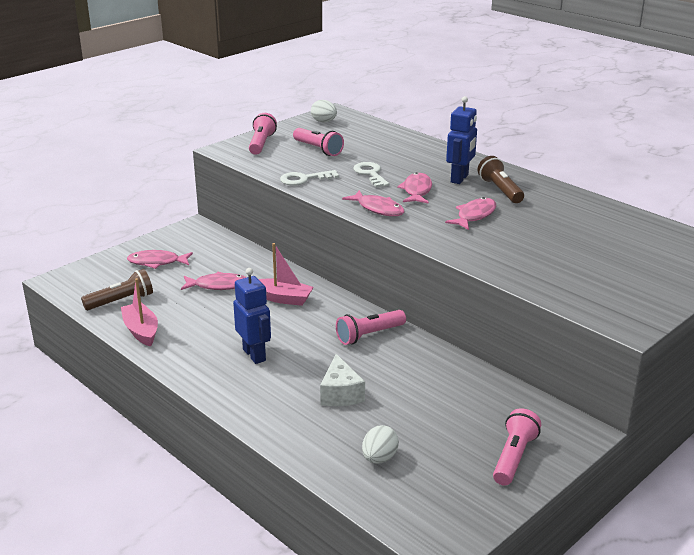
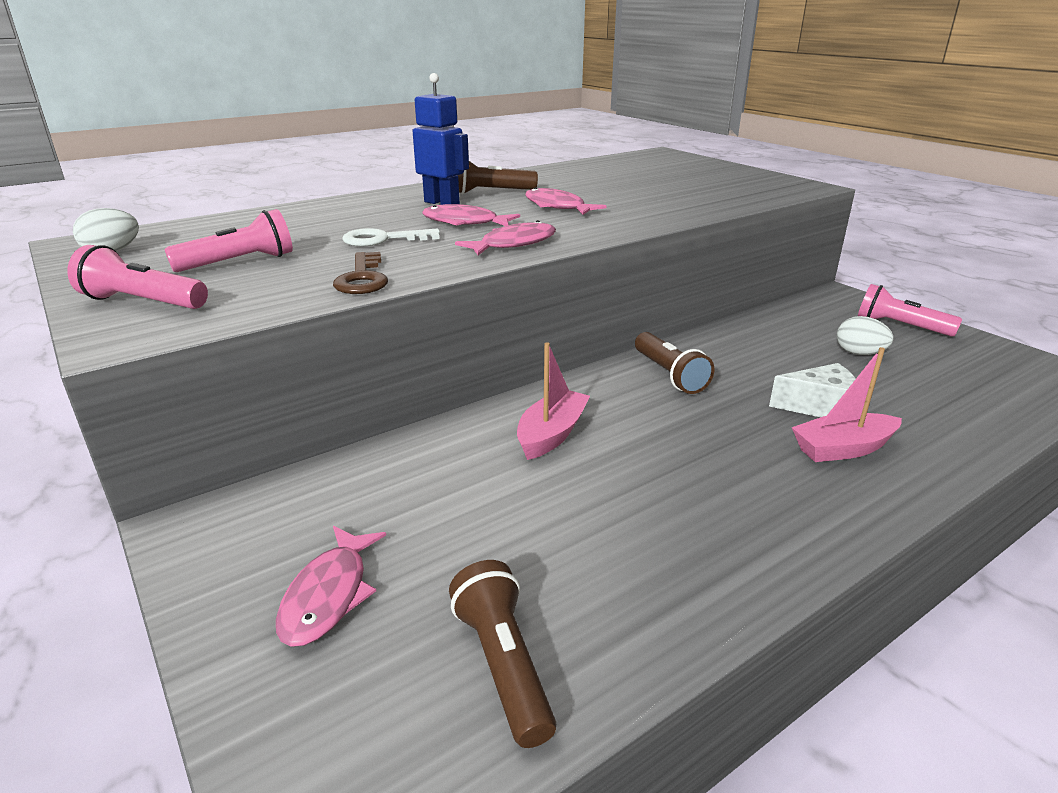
camera: 80 degrees left, 0 degrees up
(141, 331) = (649, 623): pink boat -> pink boat (843, 449)
(218, 285) = (481, 502): pink fish -> none
(254, 355) = (731, 472): blue robot -> none
(304, 179) = (362, 278): white key -> brown key
(369, 335) = (669, 375): pink flashlight -> brown flashlight
(379, 458) = (948, 394): white egg -> white egg (859, 353)

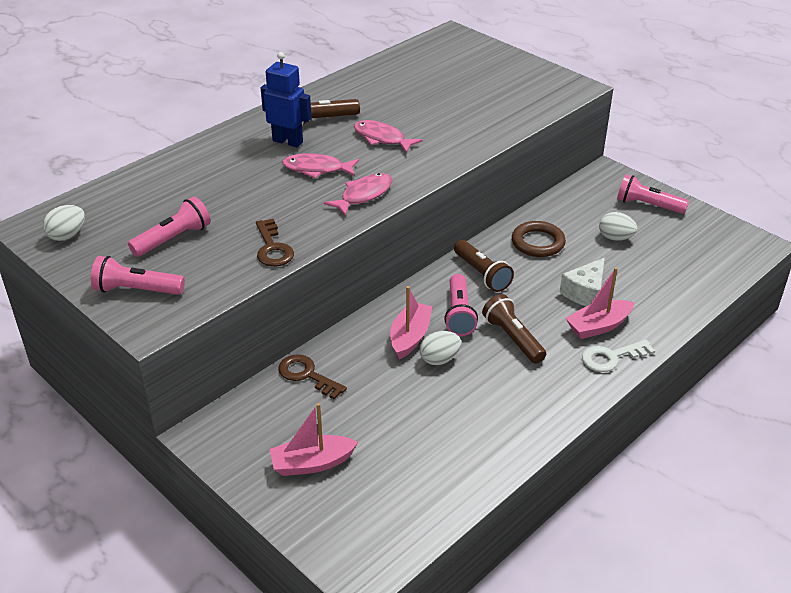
camera: 10 degrees left, 10 degrees up
(329, 595) = (312, 463): pink fish -> pink boat
(383, 239) = (265, 198): white key -> white key (611, 357)
(383, 465) = (307, 375): none -> brown key
(503, 664) = (420, 486): brown flashlight -> brown flashlight (513, 338)
(588, 466) = (439, 359): none -> white egg
(629, 414) = (459, 314): none -> pink flashlight
(750, 350) = (538, 243): none -> brown ring
(819, 407) = (585, 292): white cheese -> white cheese turned 135 degrees clockwise

